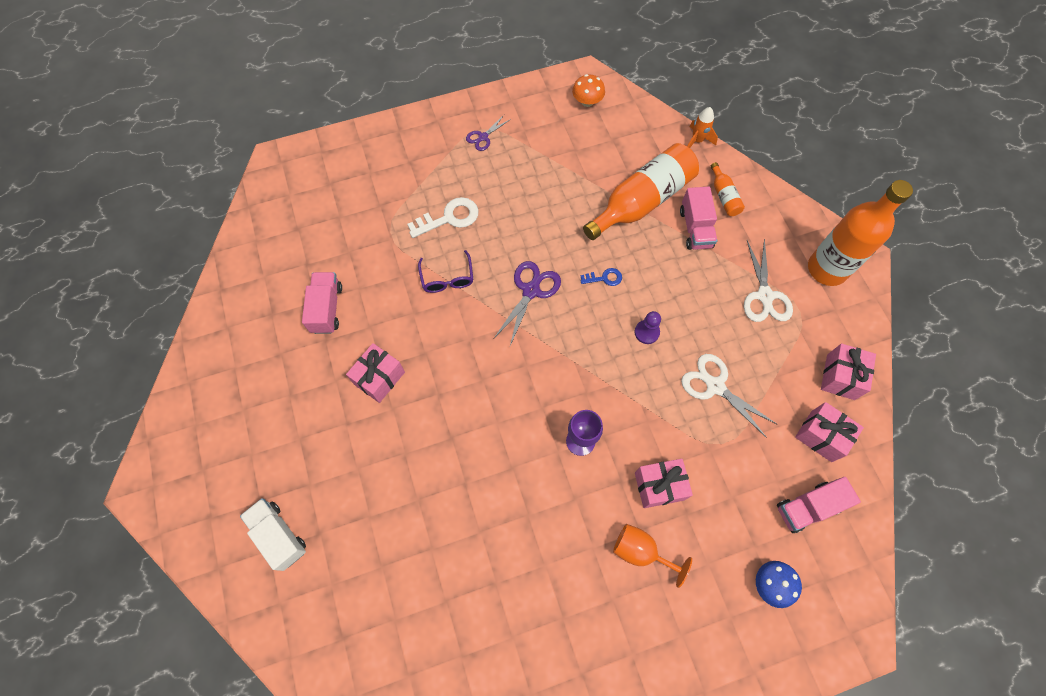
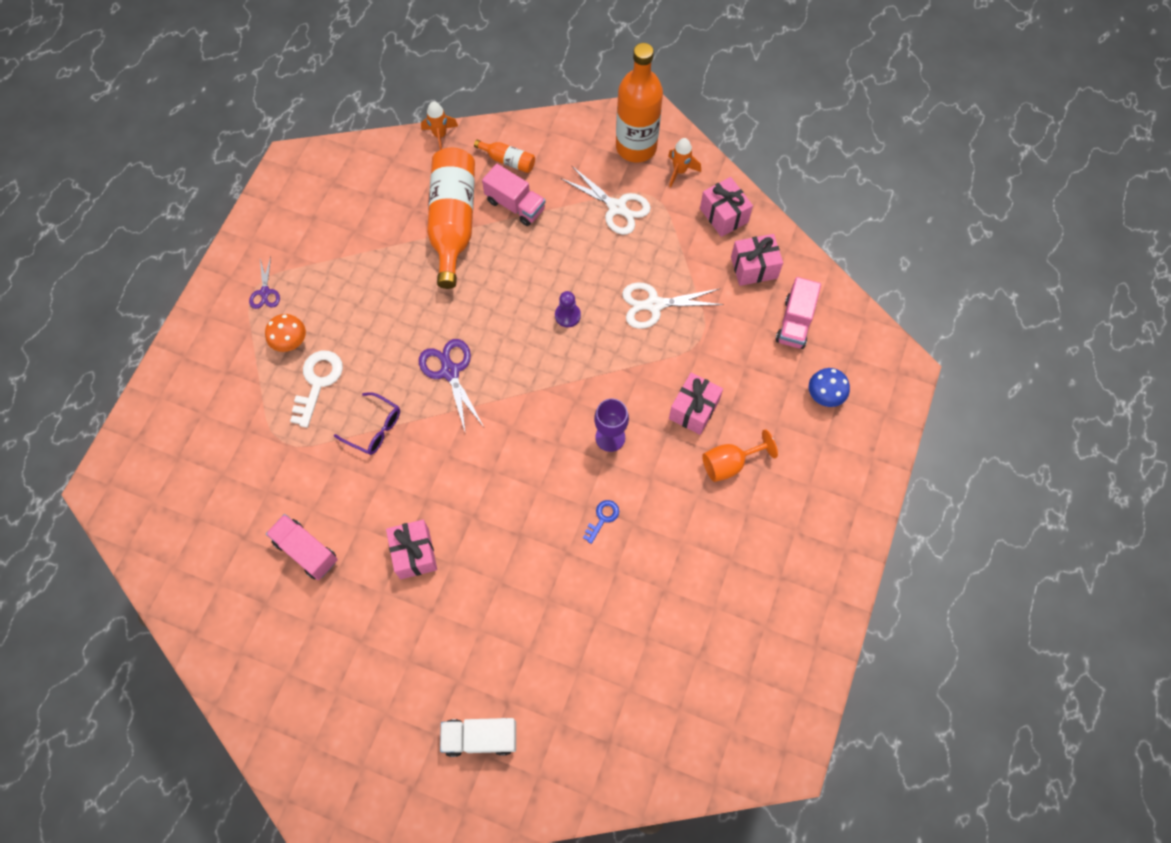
camera: 50 degrees left, 0 degrees up
(587, 101) = (317, 183): orange mushroom -> orange mushroom (290, 341)
(604, 278) = (493, 307): blue key -> blue key (602, 518)
(841, 315) = (680, 171): none -> orange rocket

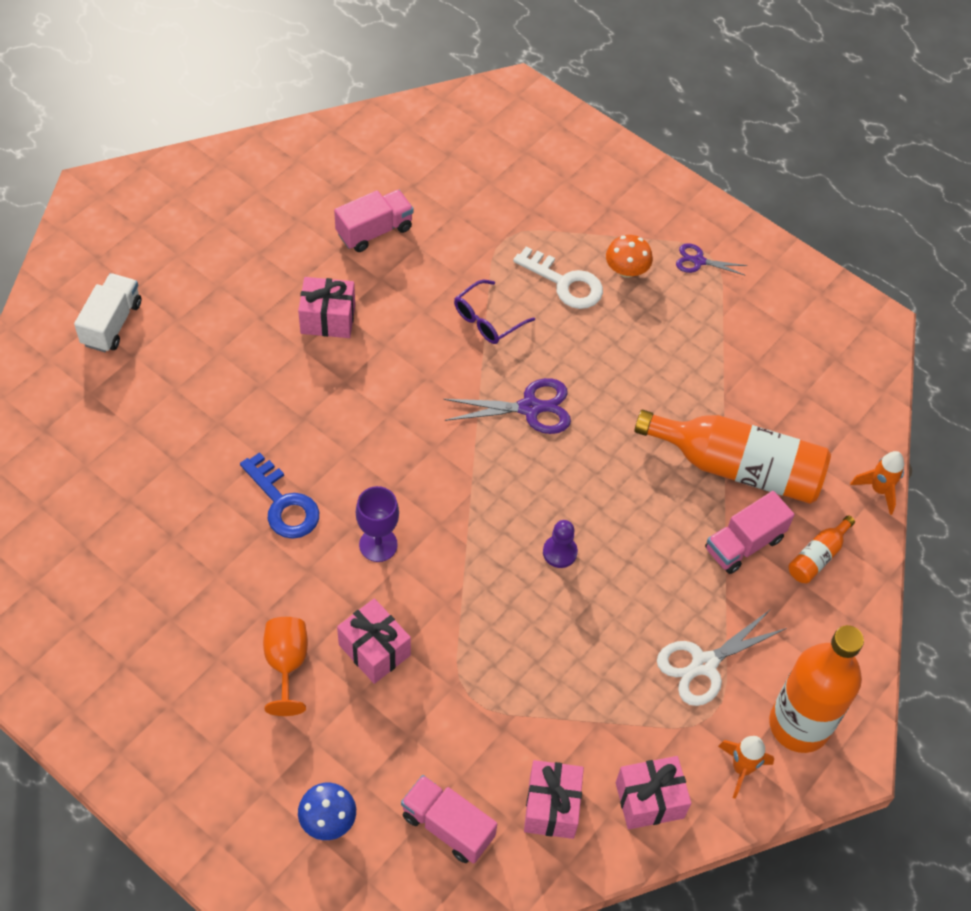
camera: 105 degrees right, 10 degrees down
(602, 518) = (283, 504): blue key -> blue key, size x1.80
(654, 305) = (539, 658): white scissors -> none

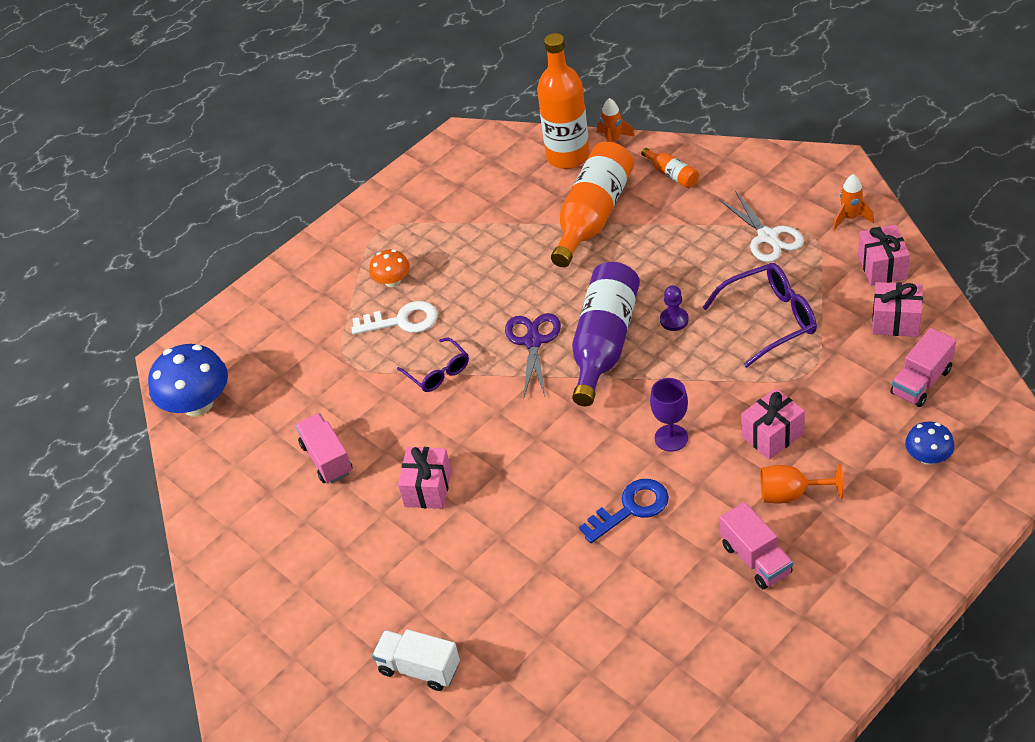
camera: 75 degrees left, 10 degrees down
(454, 119) = (198, 404): none -> blue mushroom
(524, 479) = (604, 343): none -> purple bottle
(558, 658) = (769, 320): none -> purple glasses
(565, 283) = (402, 321): white key -> white key turned 45 degrees clockwise
(698, 261) = (388, 236): purple scissors -> none
(744, 544) = (662, 214): pink truck -> pink truck (756, 559)
(799, 725) = (811, 188): orange bottle -> orange bottle (568, 156)

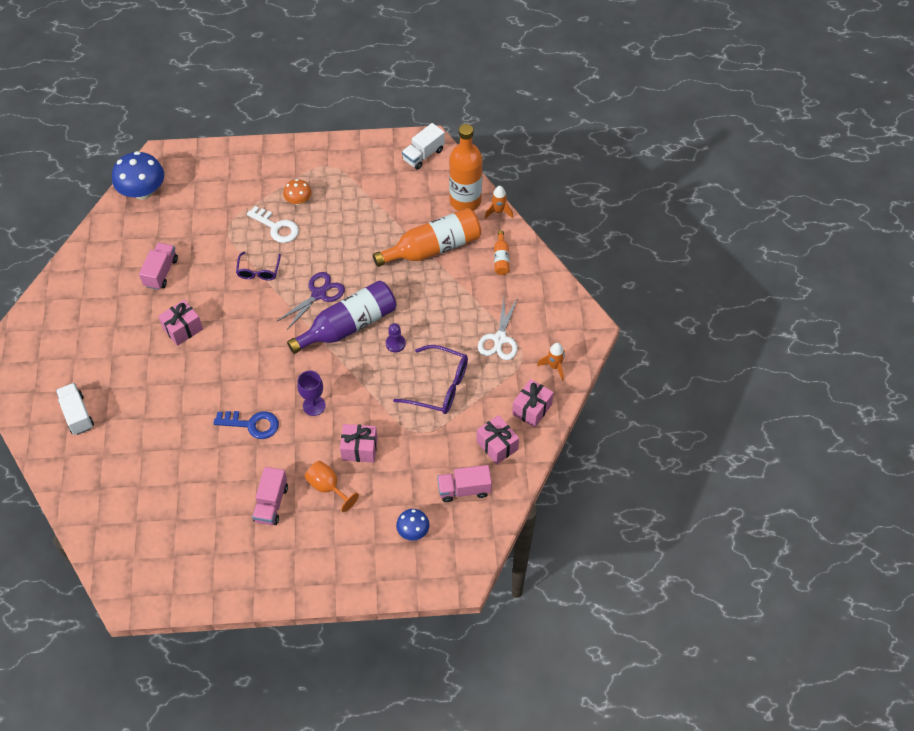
camera: 35 degrees right, 10 degrees up
(470, 151) = (423, 155): none -> white truck

